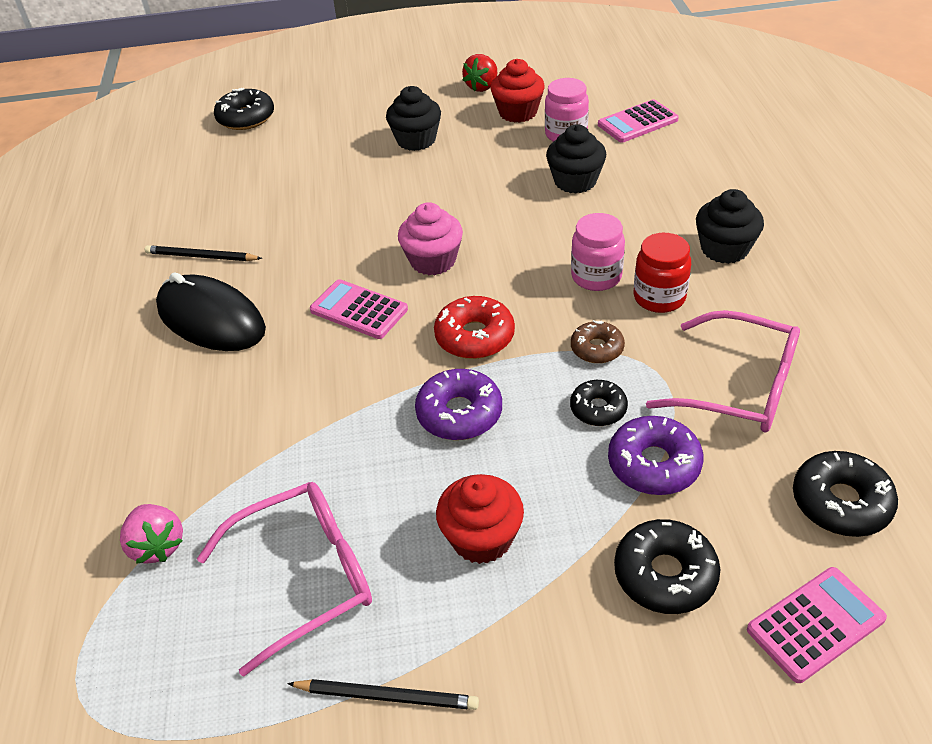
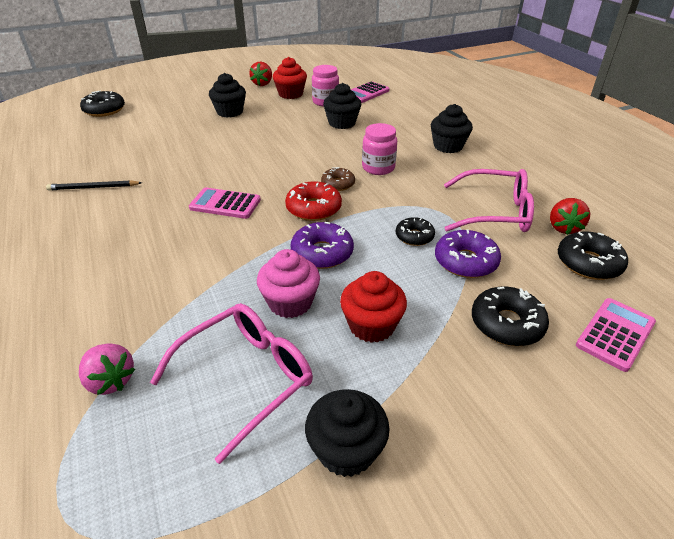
camera: 20 degrees left, 5 degrees down
(211, 319) = (113, 223): black mouse -> none
(387, 696) = (346, 450): black pencil -> black cupcake
(433, 261) = (267, 171): pink cupcake -> pink cupcake (290, 302)
(597, 348) = (397, 204): brown donut -> brown donut (338, 184)
(659, 297) = (422, 174): red jar -> none
(835, 433) = (563, 228): none -> red strawberry

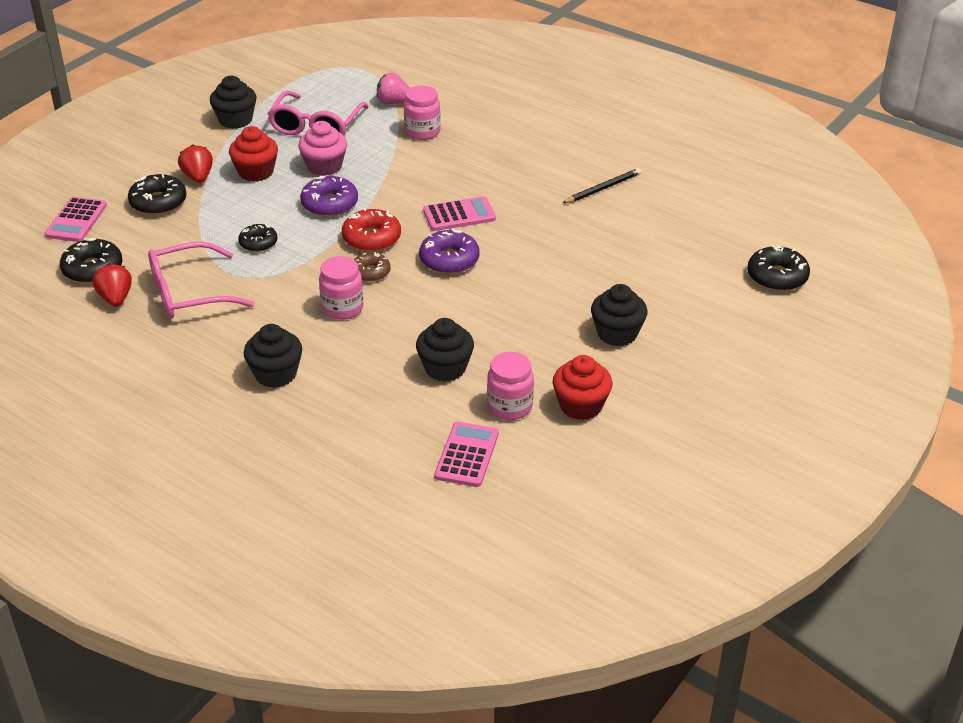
camera: 150 degrees right, 0 degrees up
(142, 310) = (422, 132): none -> pink jar
(262, 84) = (653, 415): red strawberry -> red strawberry (198, 177)
(465, 261) = (203, 236): purple donut -> purple donut (449, 260)

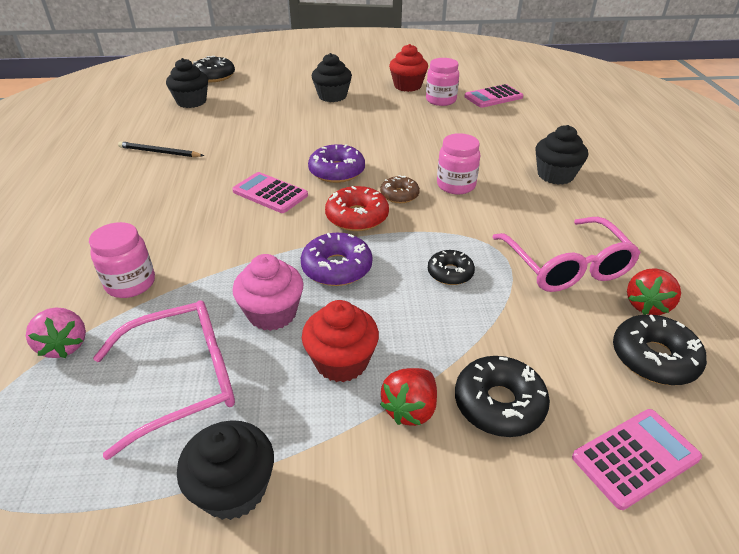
camera: 130 degrees left, 0 degrees up
(189, 293) = (566, 266): pink glasses -> pink glasses turned 45 degrees clockwise
(445, 368) = (445, 127): black cupcake -> black cupcake (191, 102)

